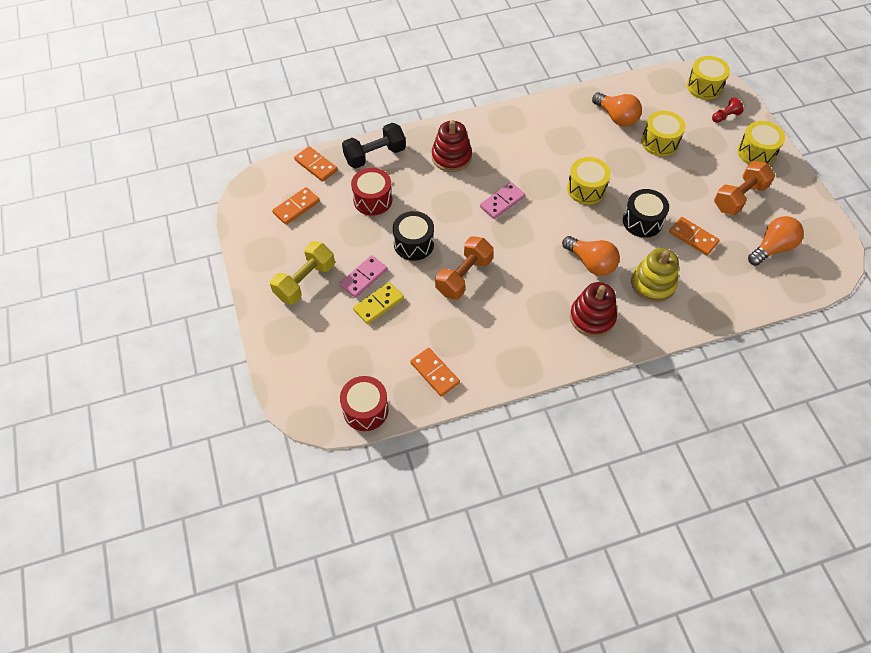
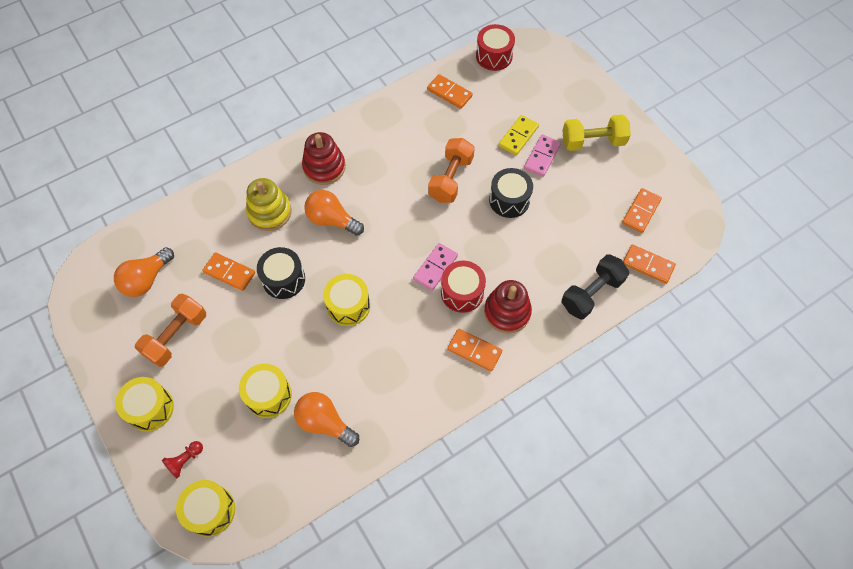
camera: 165 degrees right, 5 degrees up
(305, 281) = (593, 142): yellow dumbbell -> yellow dumbbell turned 60 degrees clockwise
(373, 200) = (569, 238): red drum -> red drum (462, 292)
(487, 137) = (474, 350): none -> orange domino

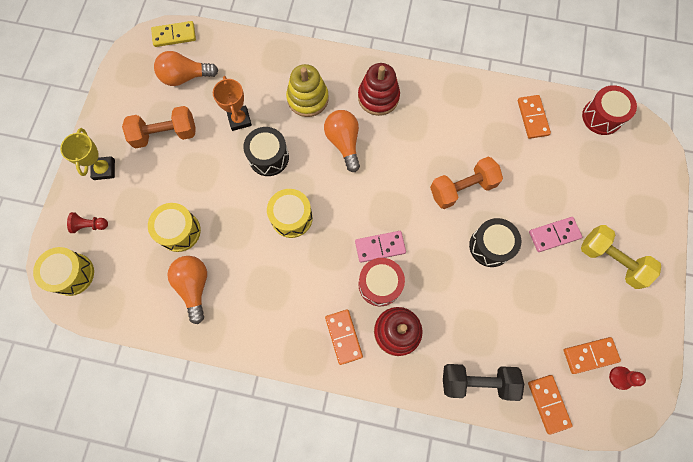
camera: 45 degrees right, 10 degrees up
(150, 408) = (104, 169): yellow drum -> yellow trophy
(229, 272) = (239, 119): orange domino -> orange trophy
(518, 136) = (552, 201): yellow domino -> yellow domino (174, 35)
(672, 208) = (620, 378): none -> red pawn

